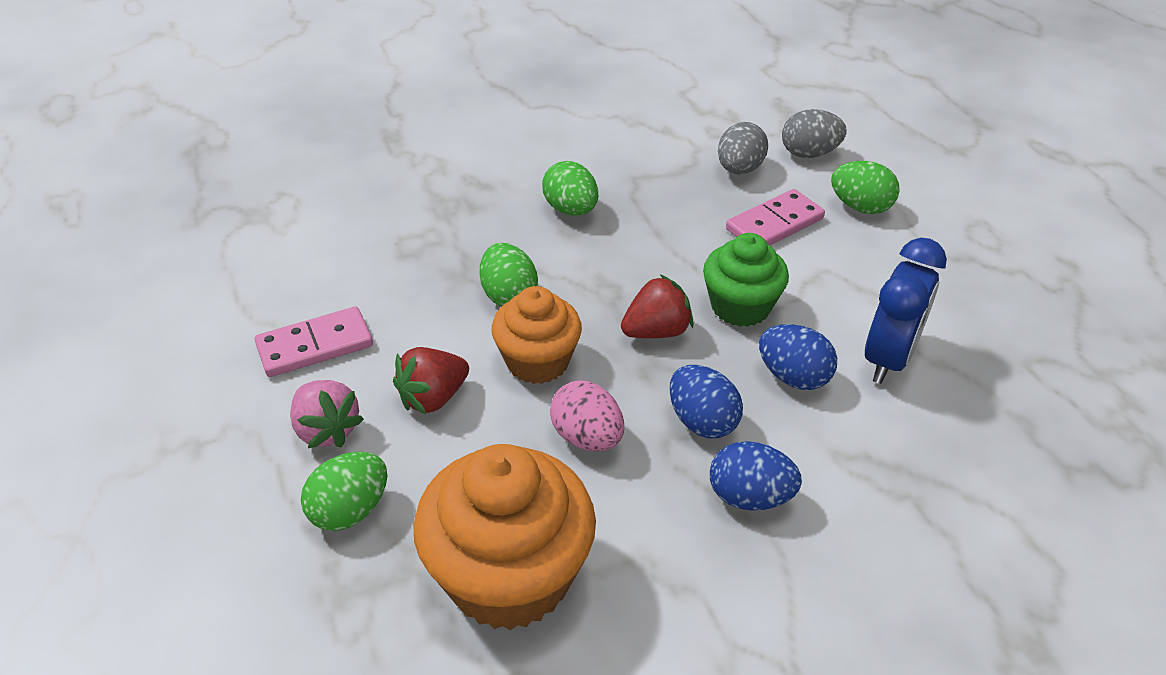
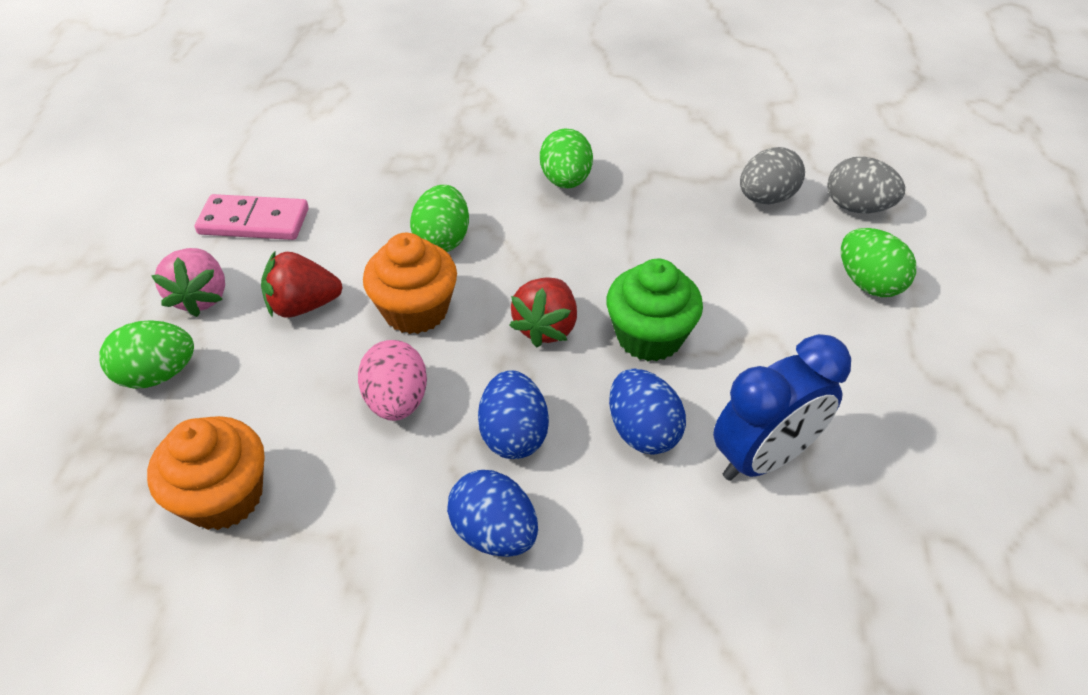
camera: 30 degrees right, 5 degrees up
(509, 576) = (224, 496): orange cupcake -> orange cupcake, size x0.62
(656, 331) = (546, 327): red strawberry -> red strawberry turned 105 degrees clockwise
(774, 224) = (756, 266): pink domino -> none

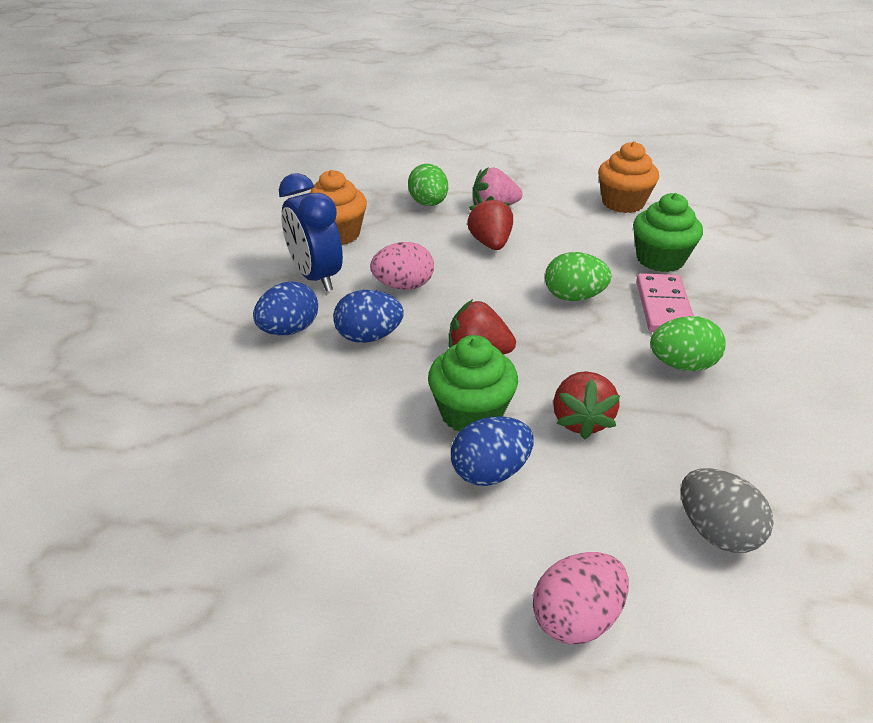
camera: 90 degrees right, 10 degrees down
(254, 222) = (572, 217): pink domino -> pink domino (663, 307)
(375, 164) = (660, 259): none -> green cupcake
(415, 310) = (491, 288): orange cupcake -> orange cupcake (623, 203)
(642, 431) = (365, 403): blue egg -> blue egg (490, 472)
(651, 257) = (581, 420): none -> red strawberry
(763, 457) = (327, 477): blue clock -> blue clock (316, 277)
(856, 207) = (735, 637): grey egg -> none
(868, 283) = (576, 617): green egg -> pink egg

